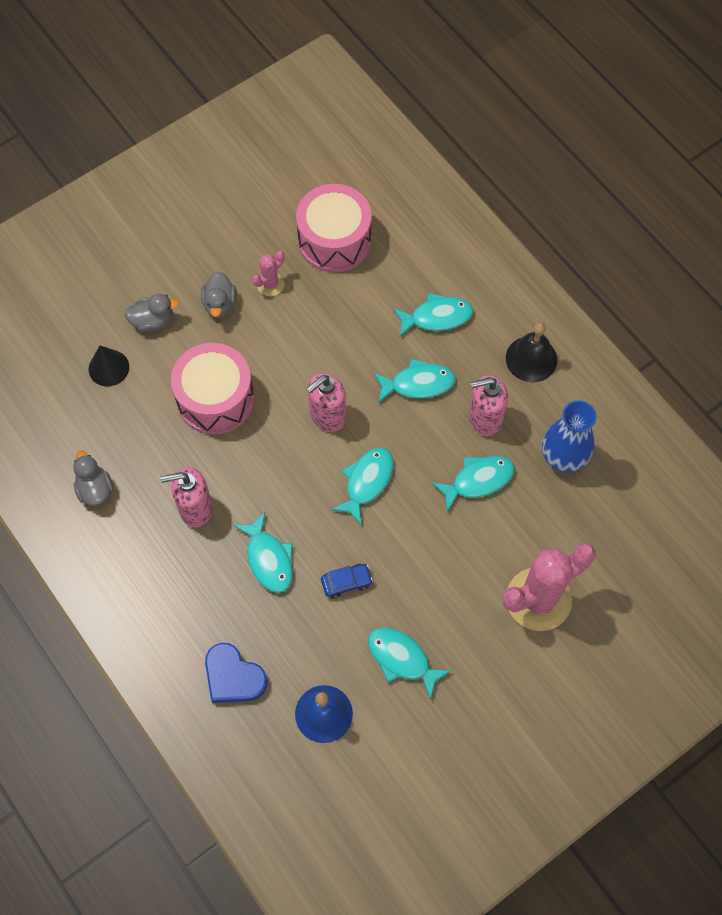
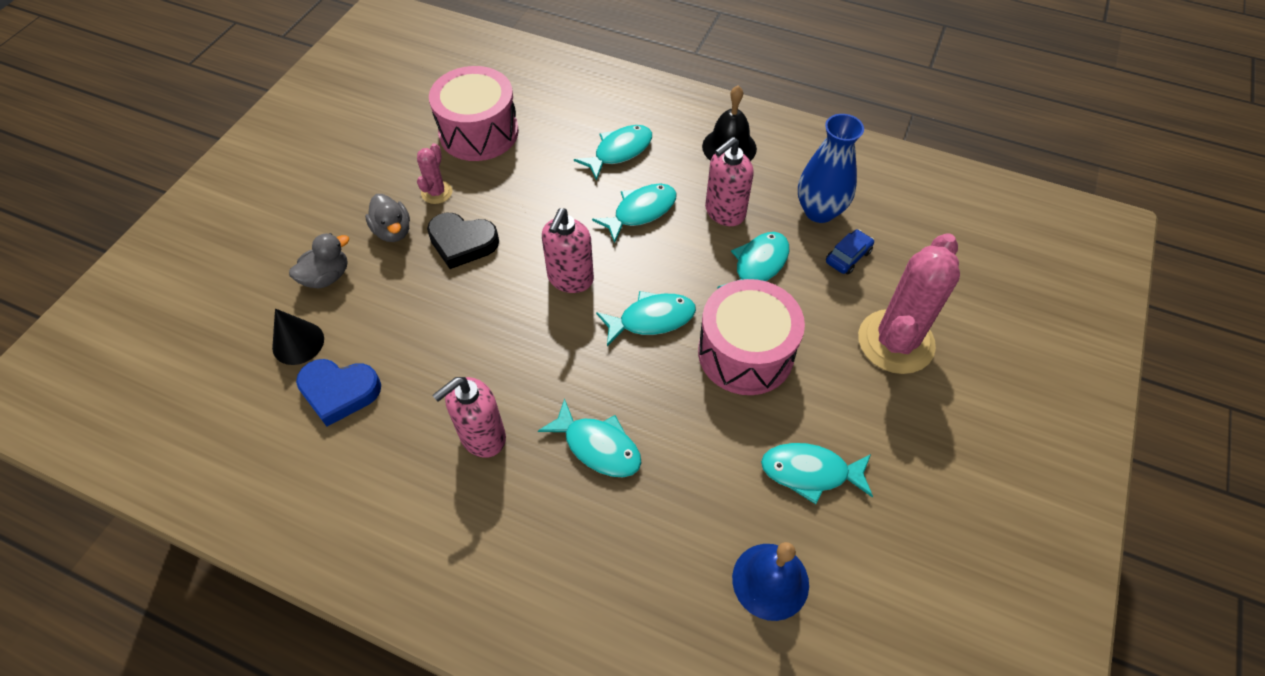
camera: 30 degrees left, 10 degrees down
(95, 489) = (348, 476): grey duck -> none
(215, 399) = (440, 318): pink drum -> pink drum (745, 353)
(233, 677) = (640, 599): blue heart -> blue heart (339, 392)
(265, 342) = (462, 243): none -> black heart
(346, 582) = (697, 426): blue car -> blue car (848, 257)
(367, 482) = (651, 319): turquoise fish -> turquoise fish turned 75 degrees clockwise

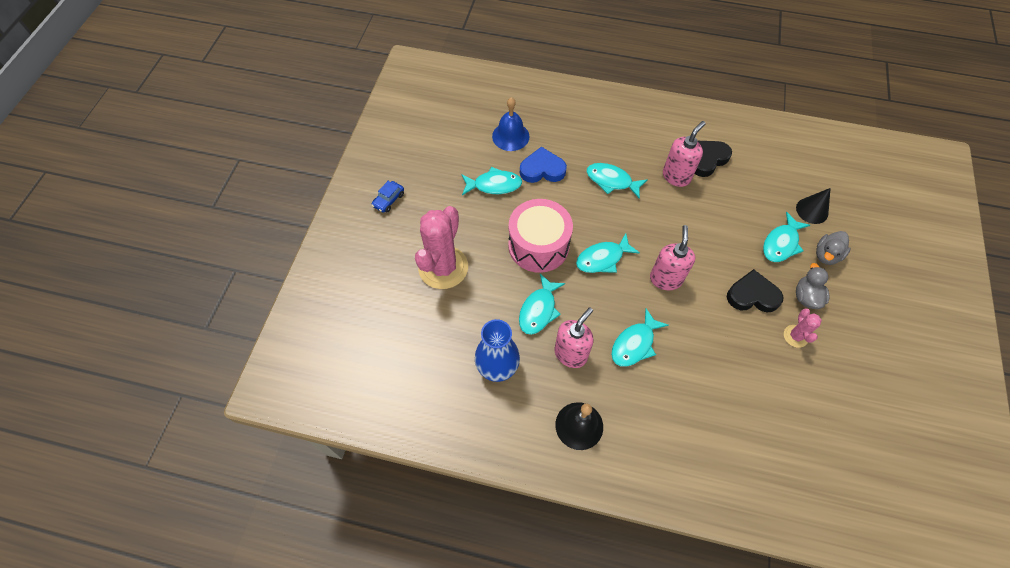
camera: 170 degrees right, 5 degrees up
(339, 392) = (768, 187): blue heart -> blue heart (542, 169)
(393, 231) = (806, 297): grey duck -> grey duck turned 45 degrees clockwise
(411, 462) = (707, 159): none -> black heart
(479, 132) = (797, 405): pink drum -> none
(619, 151) = (670, 404): turquoise fish -> turquoise fish (781, 243)
(848, 257) = (474, 328): blue car -> blue car (388, 200)

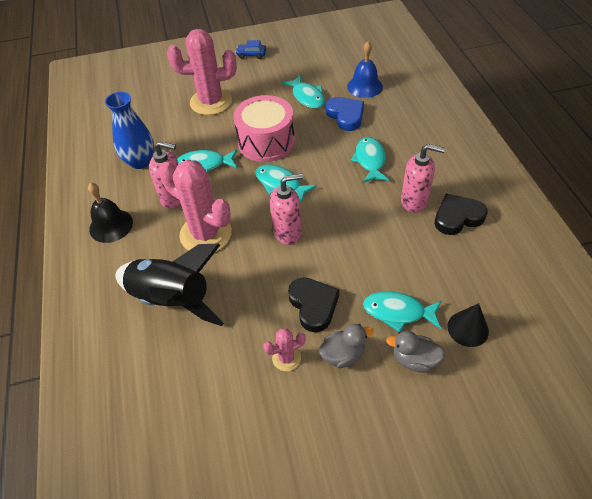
camera: 65 degrees right, 10 degrees down
(634, 344) = (205, 234): turquoise fish -> pink cactus
(701, 400) = (172, 299): none -> black rocket
(707, 159) = (457, 217): black heart -> black heart turned 45 degrees counterclockwise

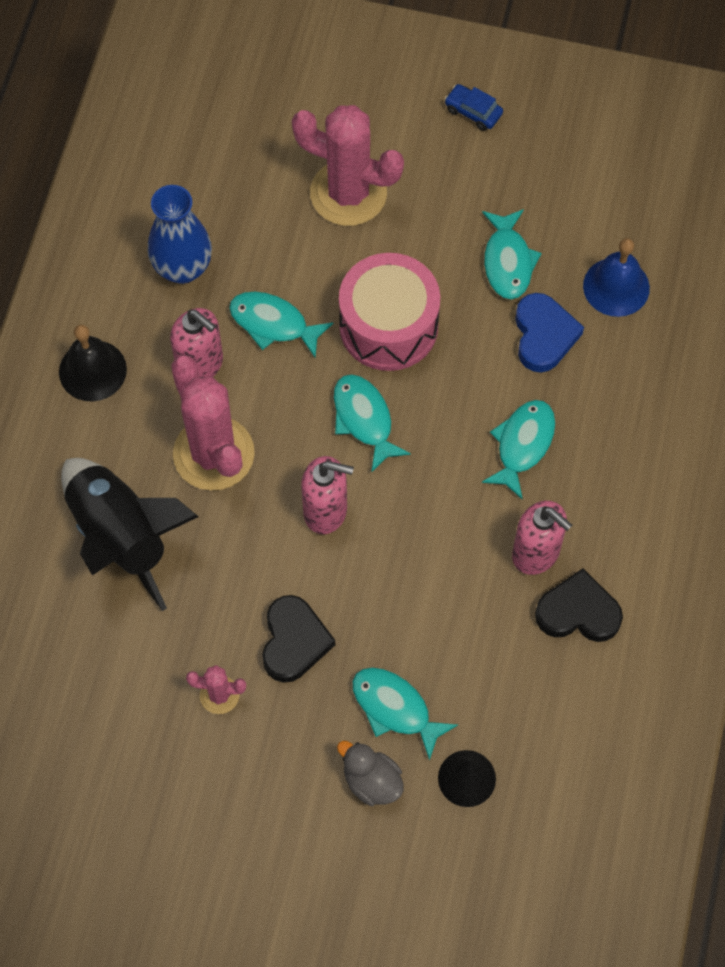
camera: 25 degrees right, 15 degrees up
(343, 355) = (290, 728): grey duck -> none

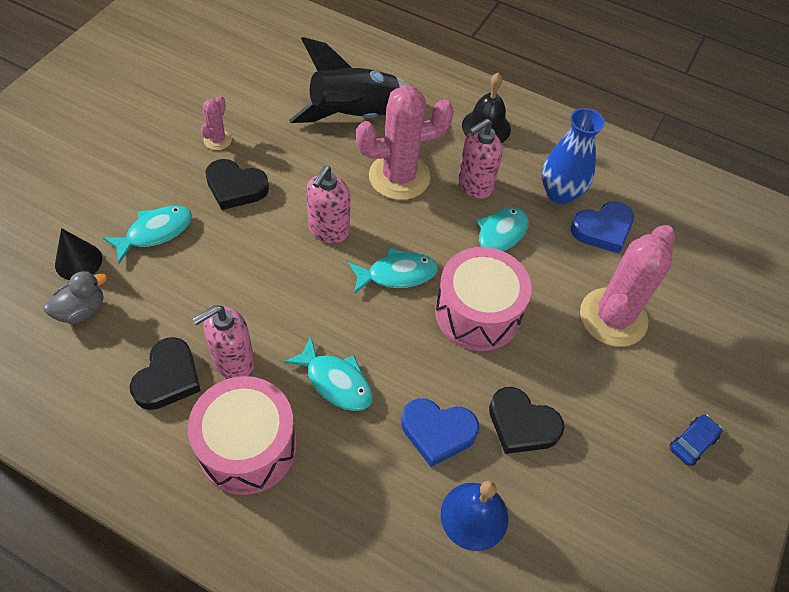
camera: 100 degrees right, 10 degrees down
(226, 216) = (602, 229): none -> blue heart
(371, 781) = (110, 205): grey duck -> grey duck (81, 310)
(507, 261) = (522, 424): turquoise fish -> black heart
(623, 505) = (247, 447): none -> pink drum

